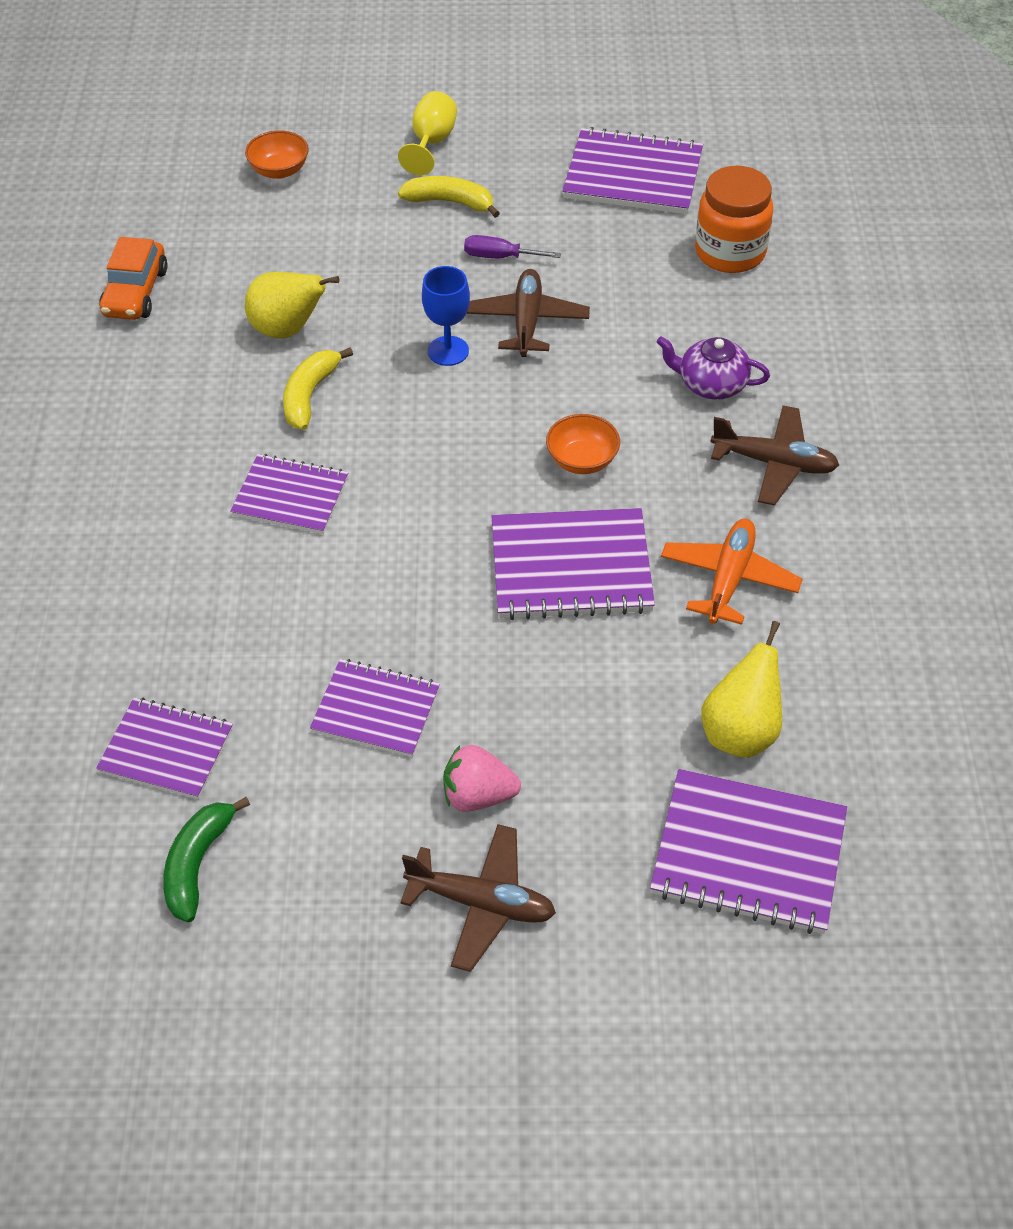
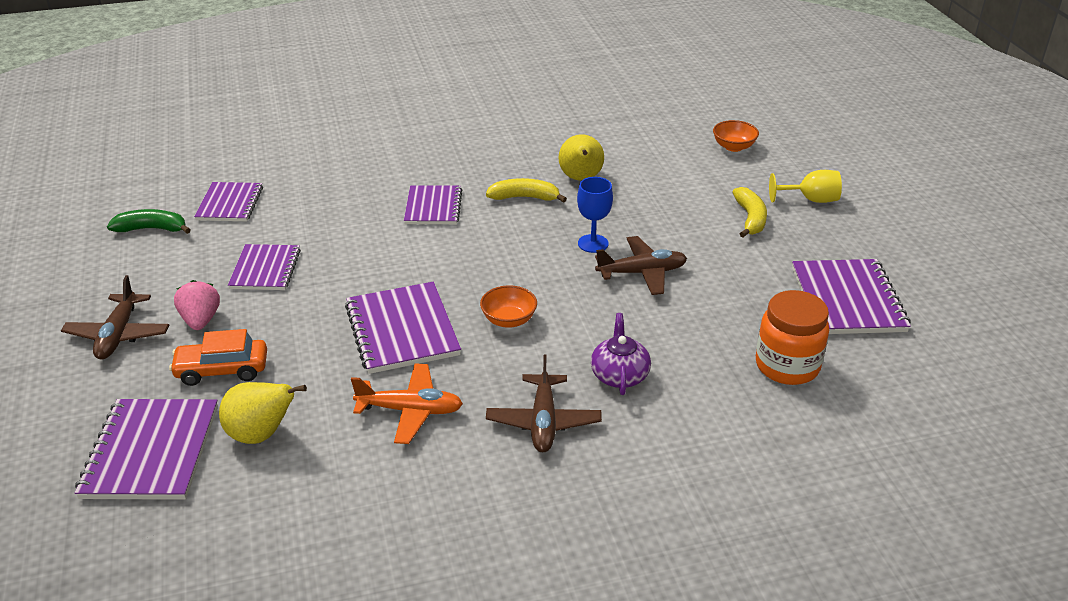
camera: 75 degrees right, 15 degrees down
(135, 292) = (586, 122): orange car -> orange car (222, 370)
(500, 257) = (705, 250): purple screwdriver -> none

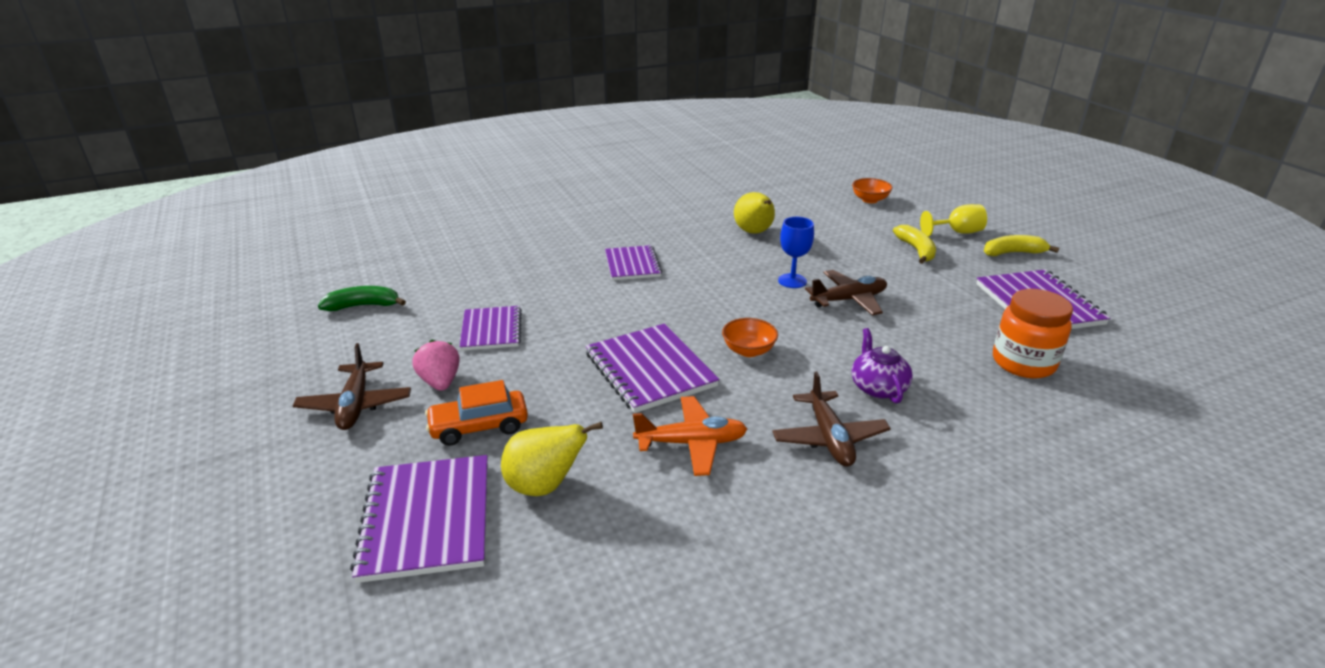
camera: 10 degrees left, 5 degrees down
(230, 204) = (436, 278): purple notebook -> none
(524, 197) = (712, 250): yellow banana -> yellow banana (1013, 253)

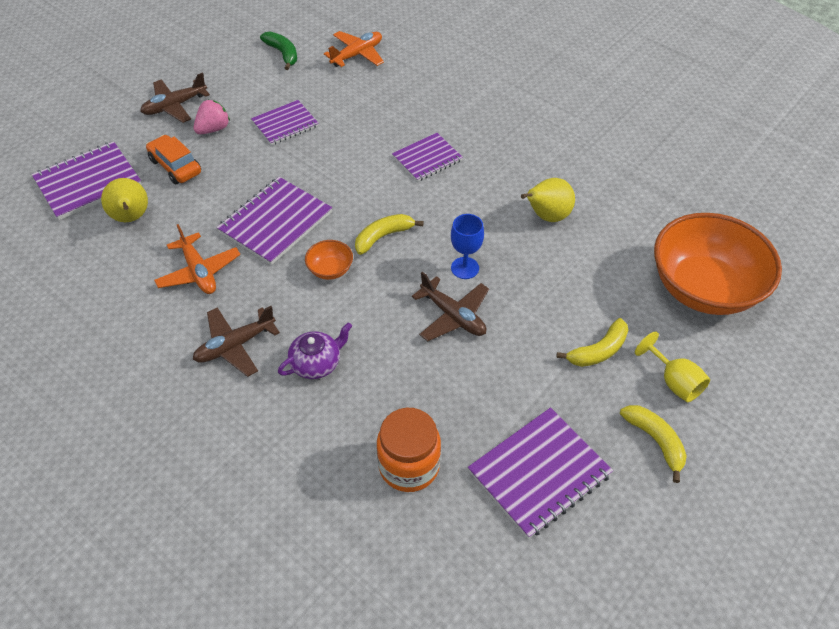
camera: 65 degrees right, 20 degrees up
(430, 264) = (357, 55): none -> orange plane
(722, 311) = (383, 236): none -> yellow banana
(870, 200) = (703, 288): orange bowl -> orange bowl, size x2.47

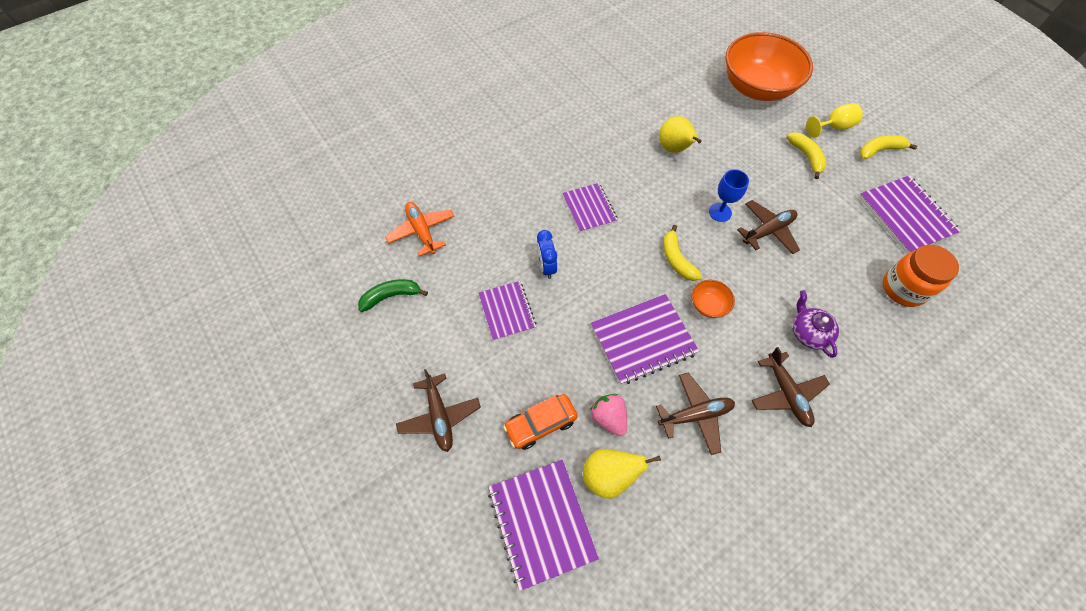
camera: 75 degrees left, 10 degrees up
(199, 272) = (695, 415): orange plane -> brown plane
(213, 129) = (492, 379): pink strawberry -> pink strawberry (609, 418)
(275, 222) = (643, 340): purple notebook -> purple notebook turned 75 degrees counterclockwise
(342, 140) = (546, 267): none -> blue clock

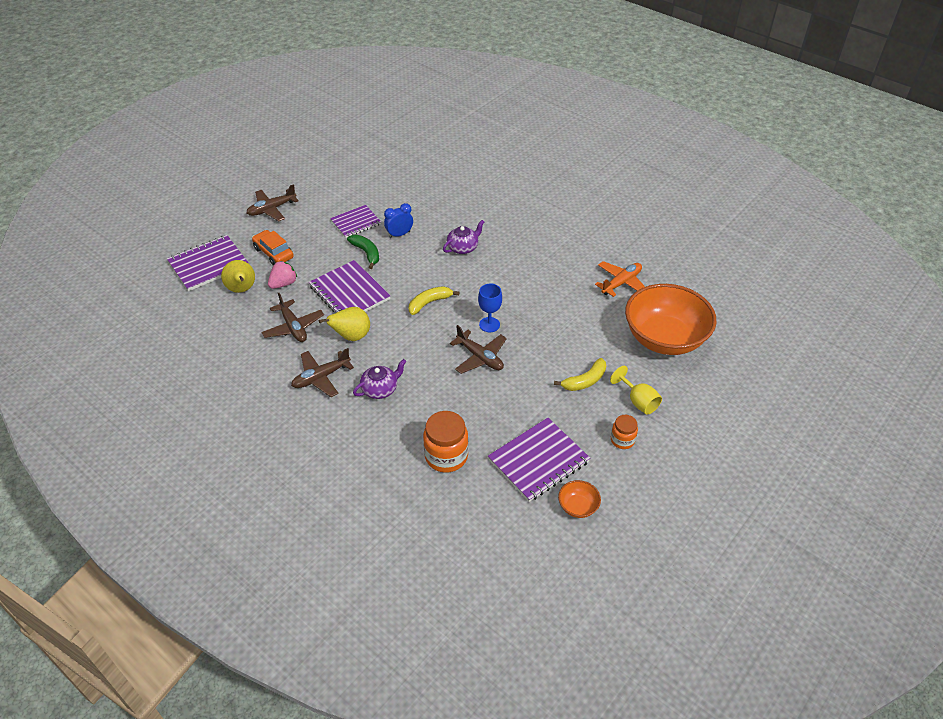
camera: 75 degrees right, 15 degrees down
(391, 296) = (353, 170): green banana -> green banana (366, 253)
(422, 231) = (410, 171): orange plane -> orange plane (621, 283)
(589, 208) = (463, 247): purple notebook -> purple teapot
(674, 149) = (551, 289): yellow pear -> yellow pear (351, 336)
(708, 305) = (390, 326): orange bowl -> orange bowl (578, 507)
(879, 150) = (622, 440): yellow banana -> orange jar

